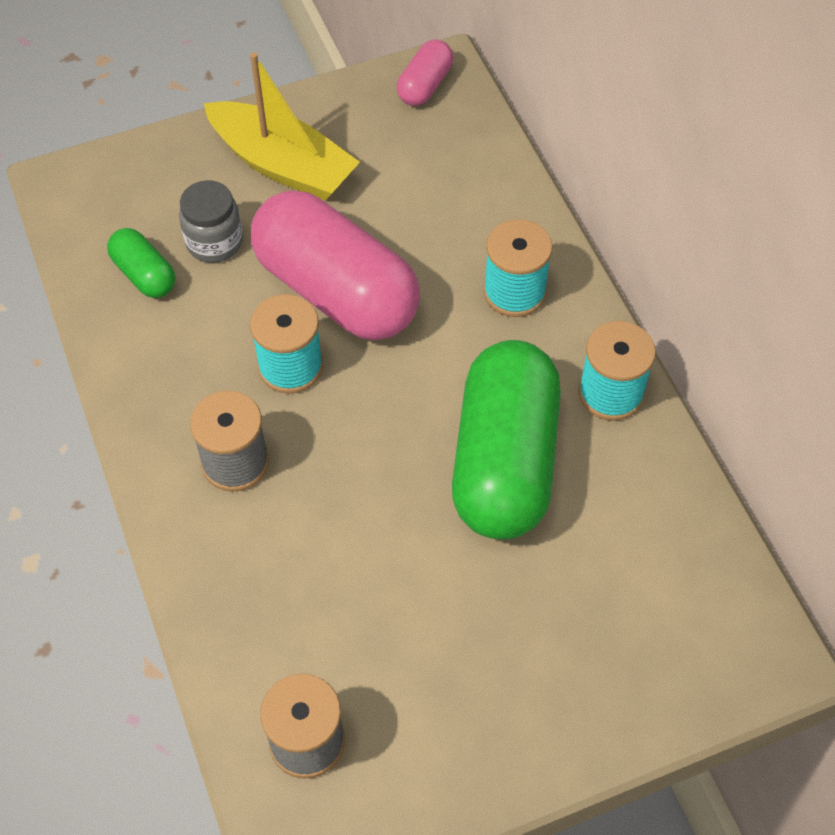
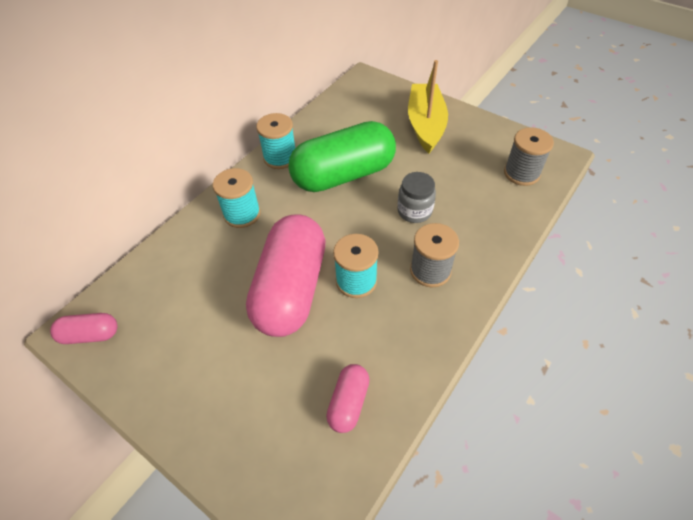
camera: 120 degrees left, 5 degrees down
(144, 274) = (348, 402): green capsule -> pink capsule
(214, 242) = (295, 377): grey jar -> grey jar (414, 211)
(282, 165) = (205, 378): yellow boat -> yellow boat (425, 124)

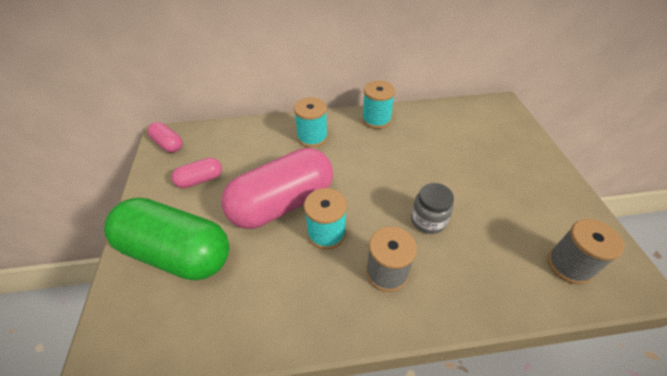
camera: 45 degrees right, 5 degrees down
(343, 175) = (405, 158): green capsule -> green capsule (177, 252)
(348, 402) = (222, 306): pink capsule -> pink capsule (200, 180)
(425, 124) = (516, 165): yellow boat -> none

